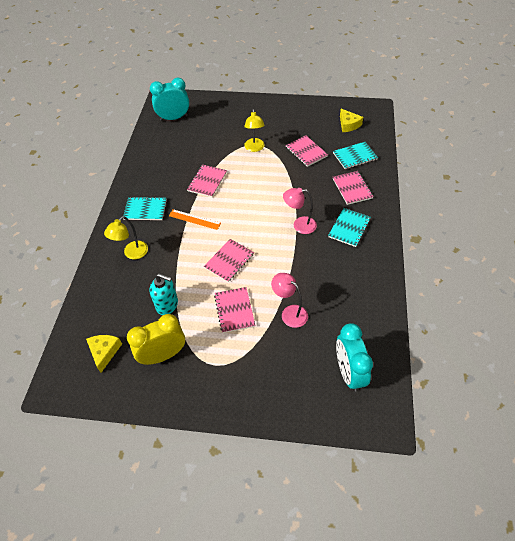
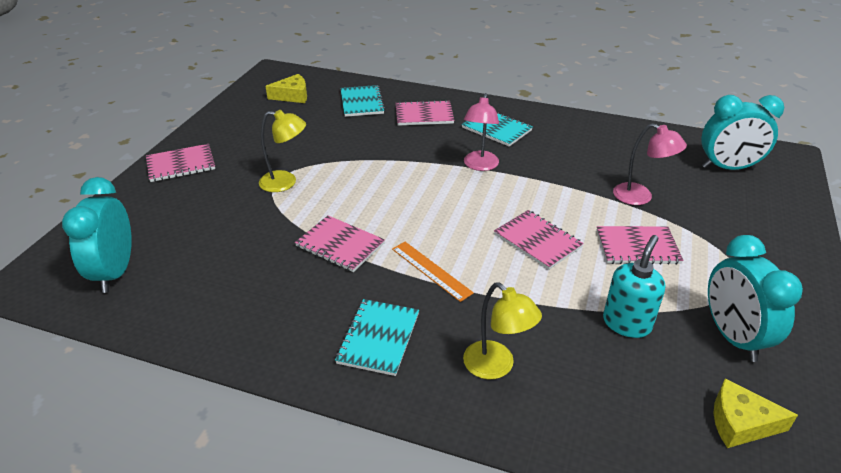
camera: 80 degrees left, 15 degrees down
(163, 355) = (732, 337): yellow clock -> turquoise clock
(194, 219) = (431, 270): orange ruler -> orange ruler turned 75 degrees counterclockwise
(289, 313) = (640, 197): pink lamp -> pink lamp turned 105 degrees counterclockwise
(306, 152) = (327, 137): pink notebook -> pink notebook (181, 164)

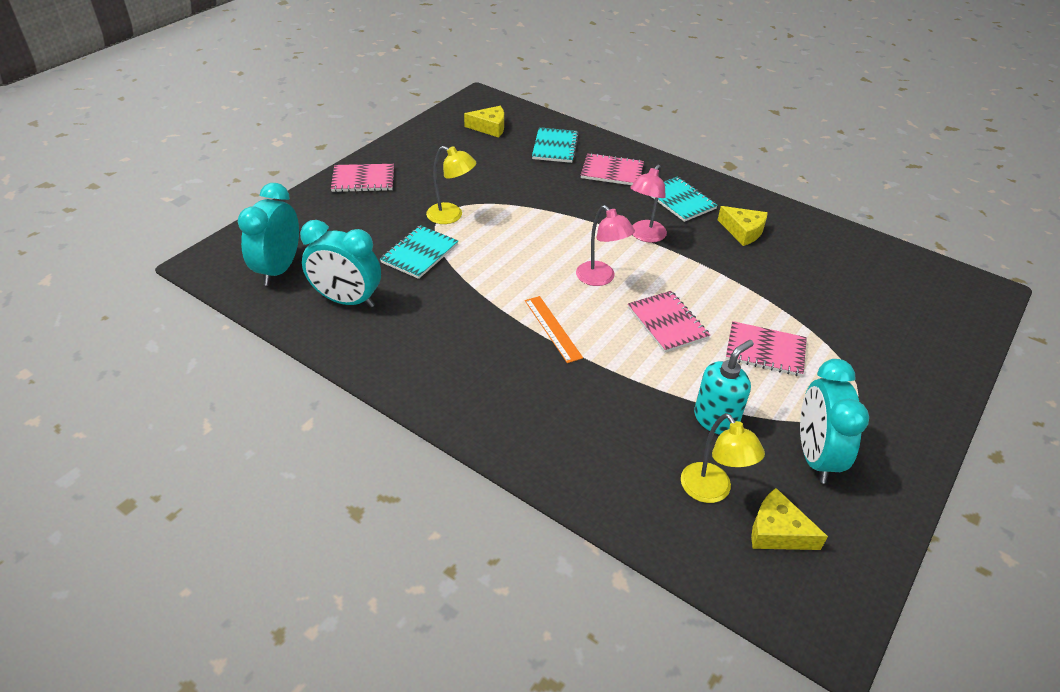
camera: 15 degrees right, 5 degrees up
(340, 245) = (479, 286): pink notebook -> none
(379, 338) = (481, 378): turquoise notebook -> turquoise notebook (420, 253)
(496, 367) = (574, 427): yellow lamp -> yellow lamp (711, 491)
(564, 145) = (743, 231): none -> yellow cheese
(640, 197) = (795, 302): pink lamp -> pink lamp (600, 278)
(728, 168) = (910, 290): turquoise clock -> turquoise clock (347, 300)

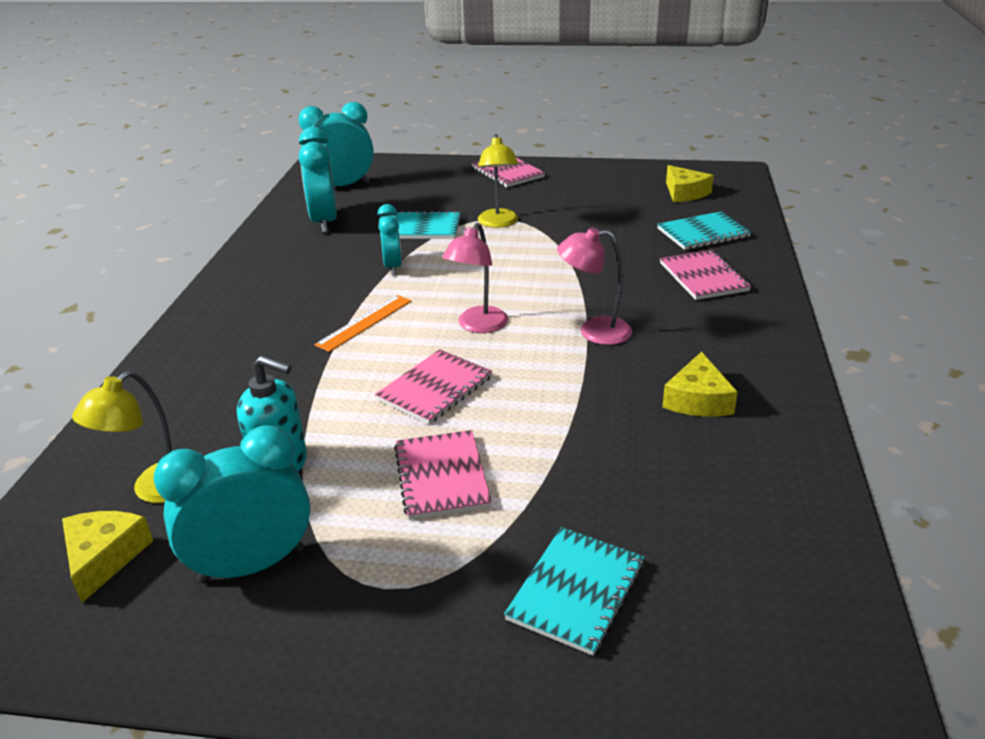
camera: 65 degrees right, 10 degrees down
(474, 288) = (393, 267): none -> turquoise clock
(680, 200) = (705, 335): turquoise notebook -> turquoise notebook (576, 591)

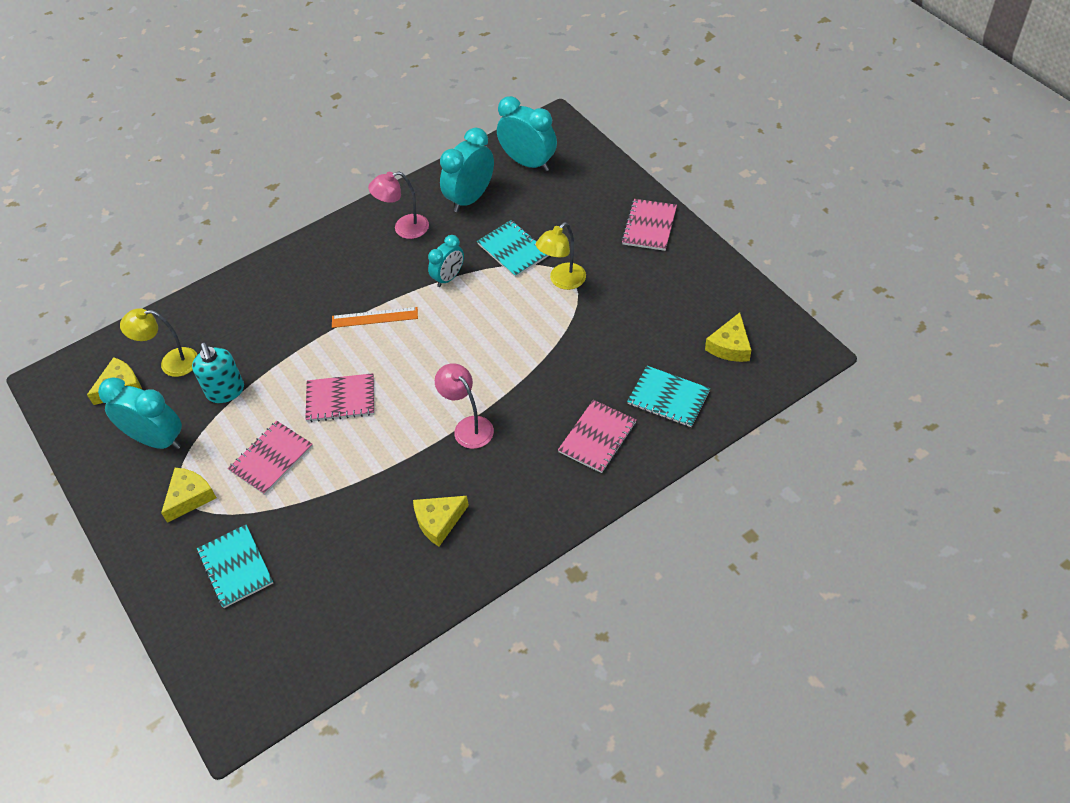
camera: 50 degrees right, 20 degrees up
(397, 580) = (190, 497): none -> yellow cheese
(478, 326) = (421, 369): pink lamp -> pink lamp (404, 228)
(576, 591) = (236, 567): turquoise notebook -> turquoise notebook turned 75 degrees clockwise

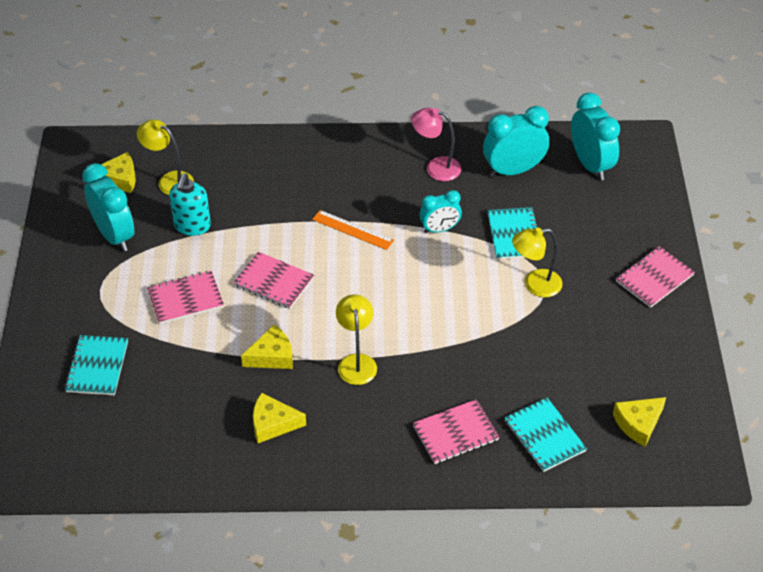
camera: 30 degrees right, 5 degrees down
(190, 497) = (105, 293): yellow cheese -> yellow cheese (272, 356)
(468, 426) = (356, 362): pink lamp -> yellow lamp

